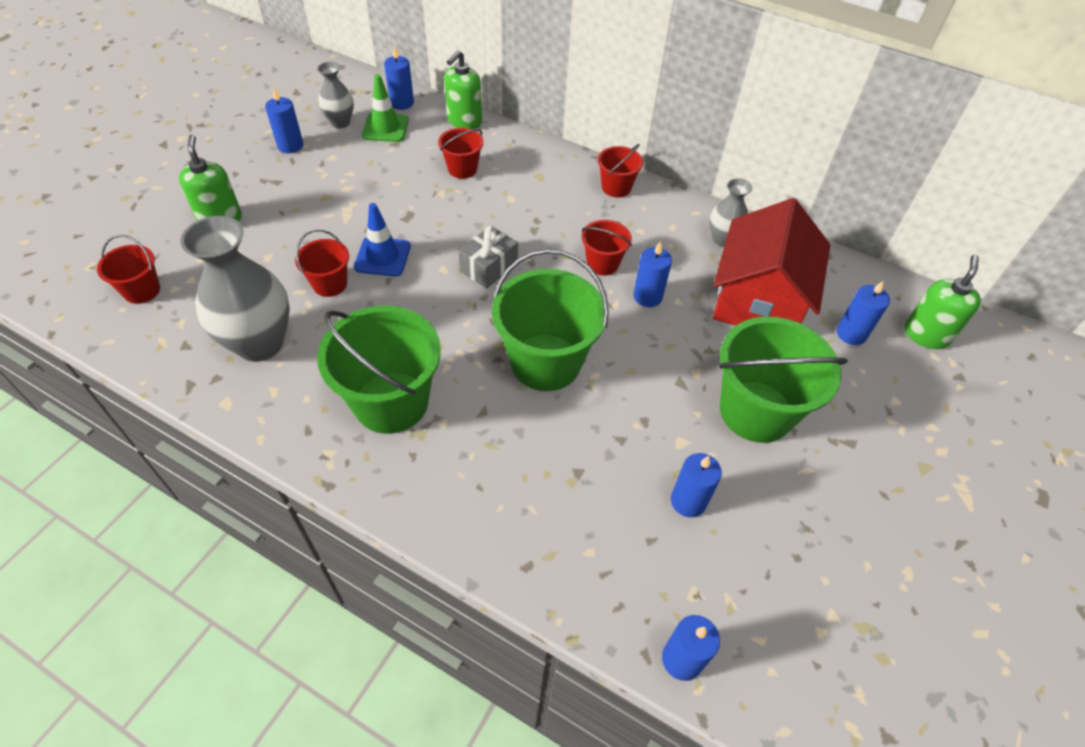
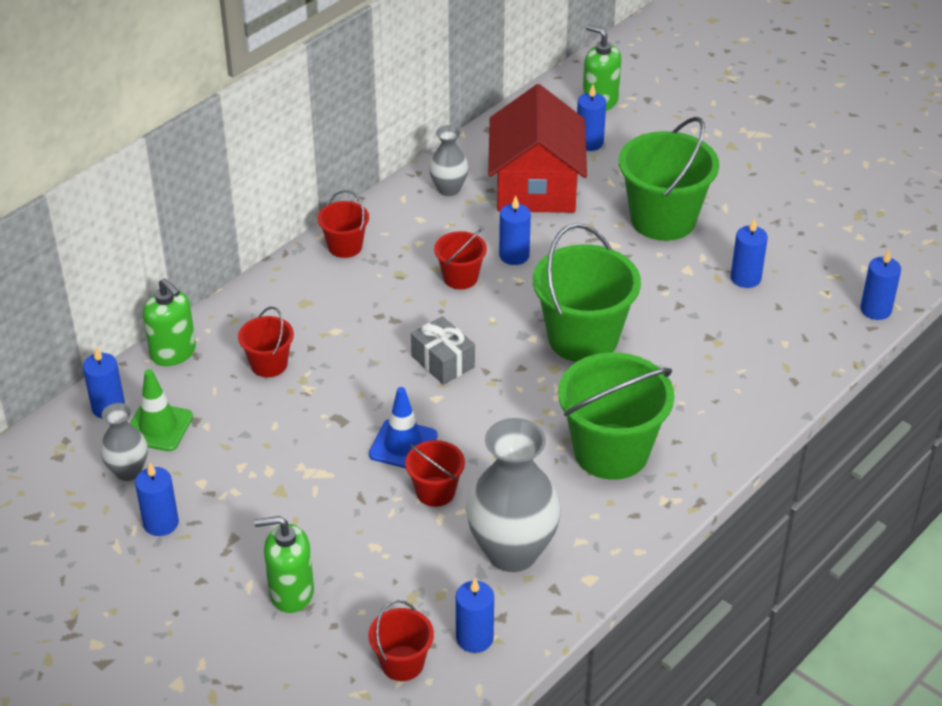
camera: 75 degrees left, 10 degrees down
(163, 331) = (474, 638): none -> blue candle
(758, 300) = (536, 186): red house -> red house turned 60 degrees clockwise

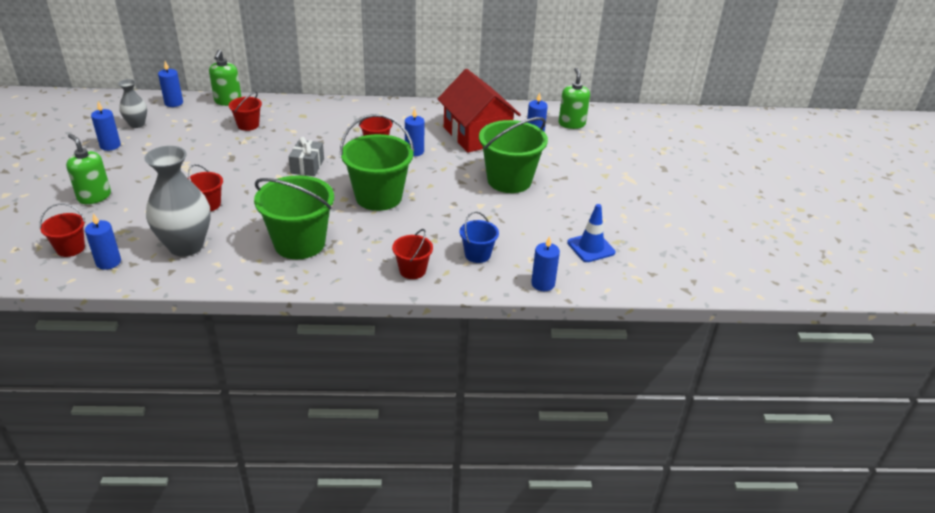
camera: 45 degrees right, 5 degrees down
(158, 427) = (174, 118): green traffic cone -> none
(345, 246) = (356, 108): red bucket -> red bucket (412, 270)
(403, 445) = (232, 181): blue traffic cone -> blue traffic cone (591, 247)
(448, 189) = (437, 114): grey vase -> none
(536, 186) = (477, 135): red house -> red house turned 75 degrees counterclockwise
(745, 278) = (501, 226): blue candle -> none
(778, 326) = (477, 254): none -> blue bucket

